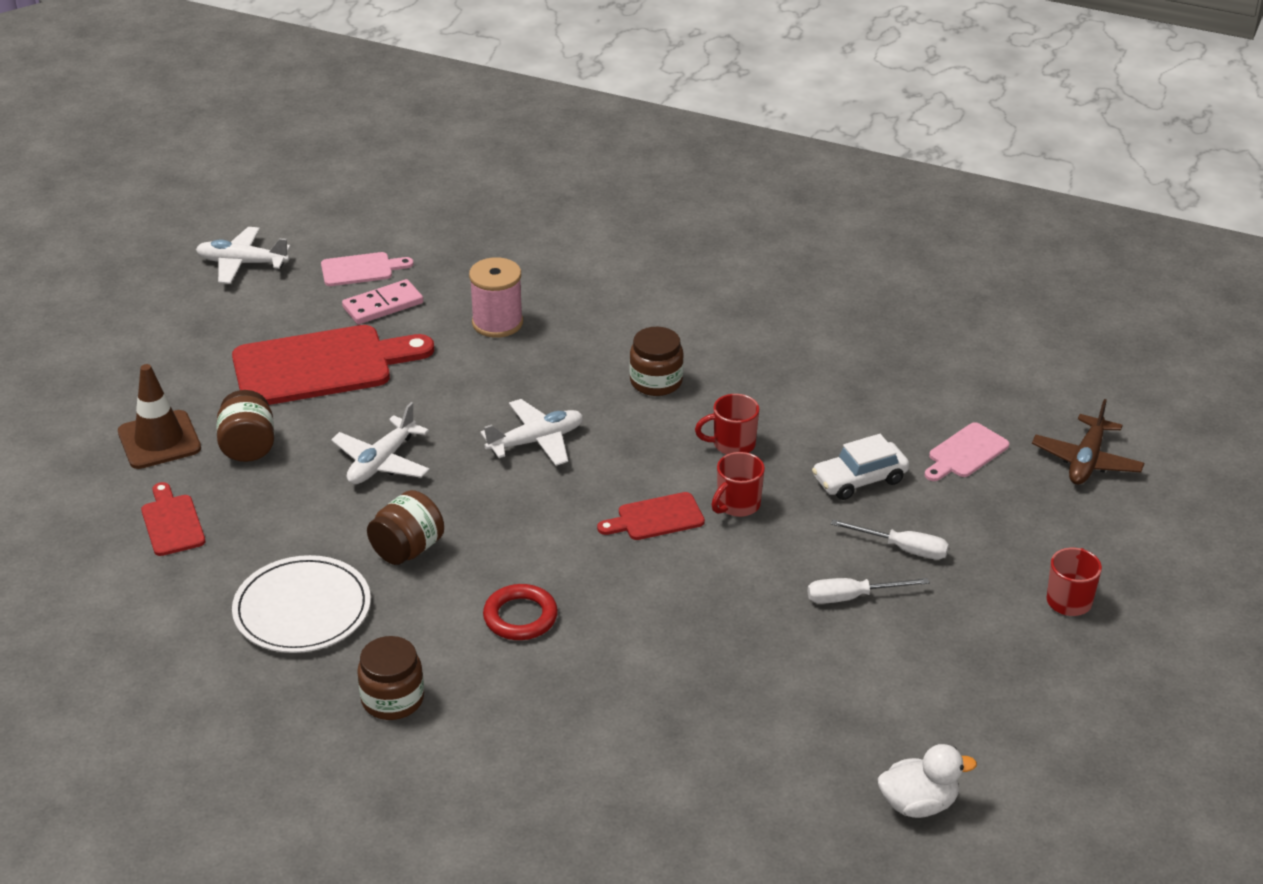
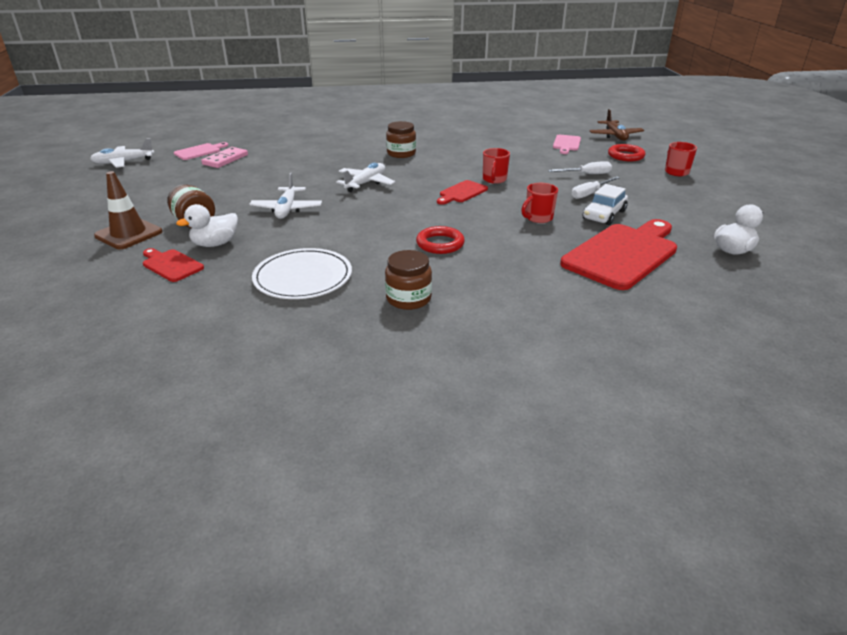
camera: 30 degrees left, 5 degrees down
(245, 502) = (215, 244): none -> white duck
(321, 366) = (210, 185): red cutting board -> red cutting board (623, 254)
(407, 549) = (341, 236): brown jar -> none
(497, 323) = (296, 153): pink spool -> none
(732, 444) = (464, 163): red mug -> red mug (538, 218)
(859, 480) = (536, 160): white car -> white car (604, 215)
(1033, 525) = (626, 156): none -> red ring

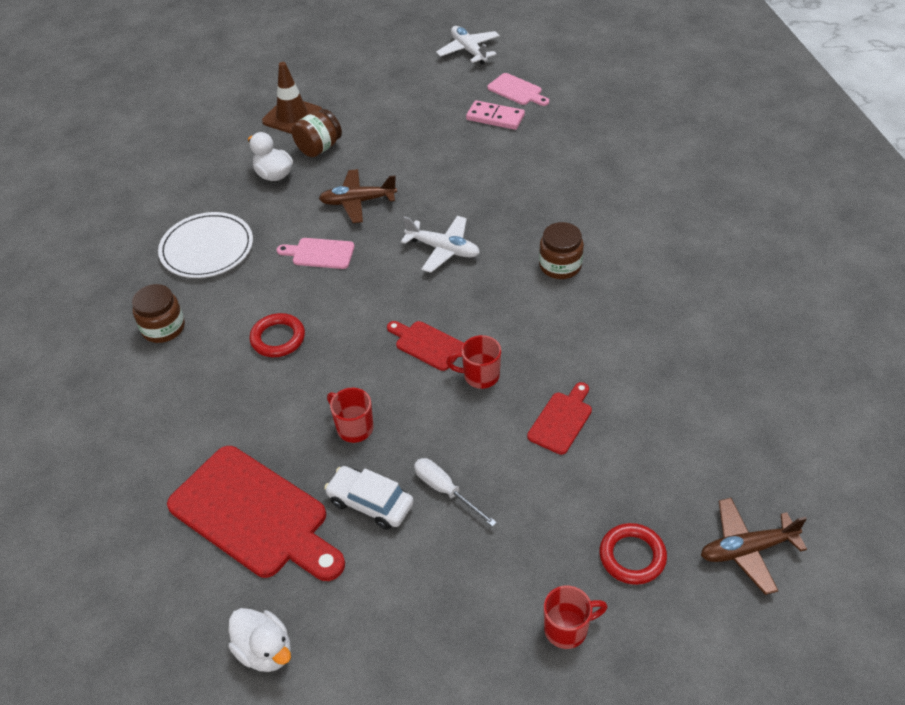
camera: 85 degrees right, 15 degrees up
(171, 265) = (232, 161): red cutting board -> red cutting board (562, 420)
(287, 209) = (357, 201): white plane -> brown plane
(566, 144) = (670, 467): pink cutting board -> pink cutting board (320, 253)
(586, 174) = (524, 490): white screwdriver -> none

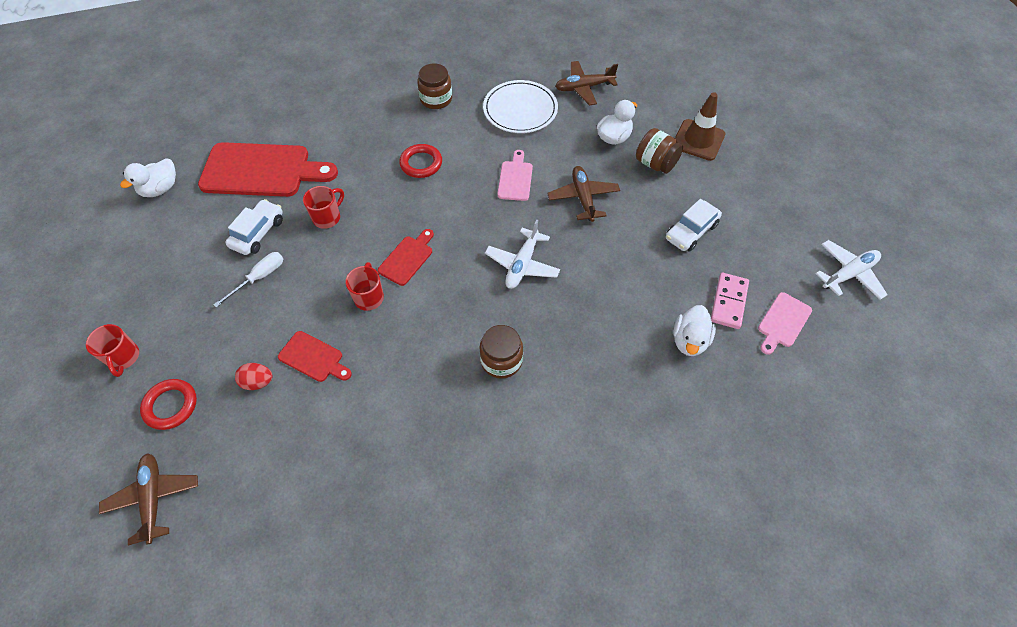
camera: 85 degrees right, 10 degrees up
(186, 194) = (584, 88): none -> brown plane
(254, 515) = (262, 171): red cutting board -> red cutting board turned 120 degrees counterclockwise
(412, 132) = (691, 231): none -> white car
(536, 143) = (689, 340): none -> white duck
(595, 470) = (258, 382): none -> red egg

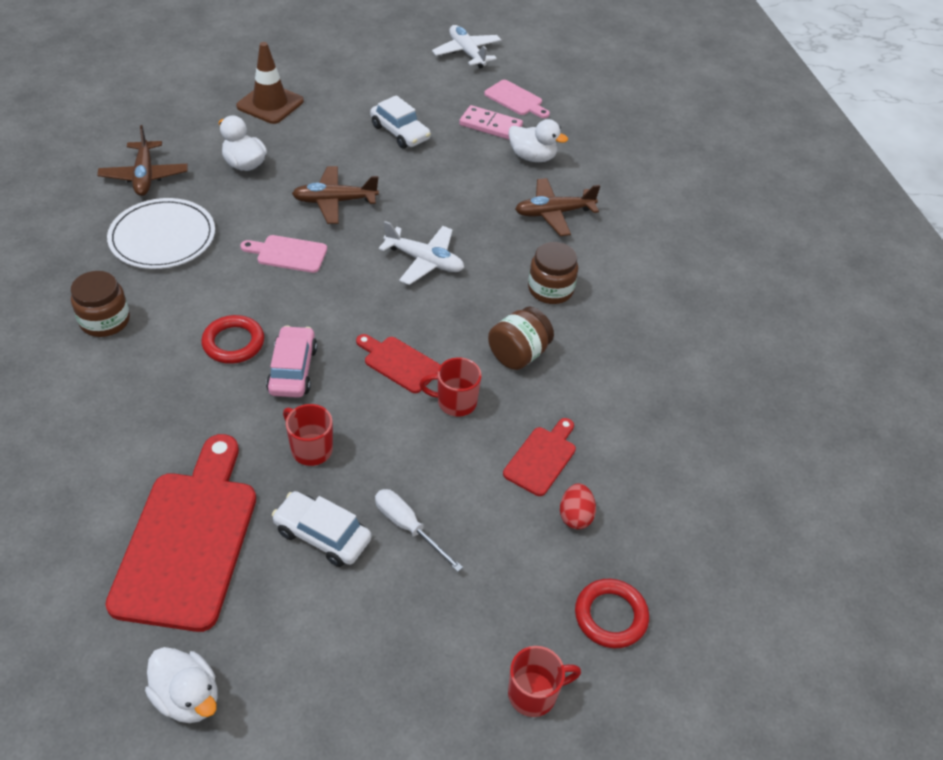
camera: 90 degrees left, 10 degrees down
(153, 498) = (736, 617): brown plane -> brown plane (553, 213)
(397, 198) = (293, 370): none -> pink car
(655, 164) = (297, 140): brown jar -> brown jar (518, 354)

